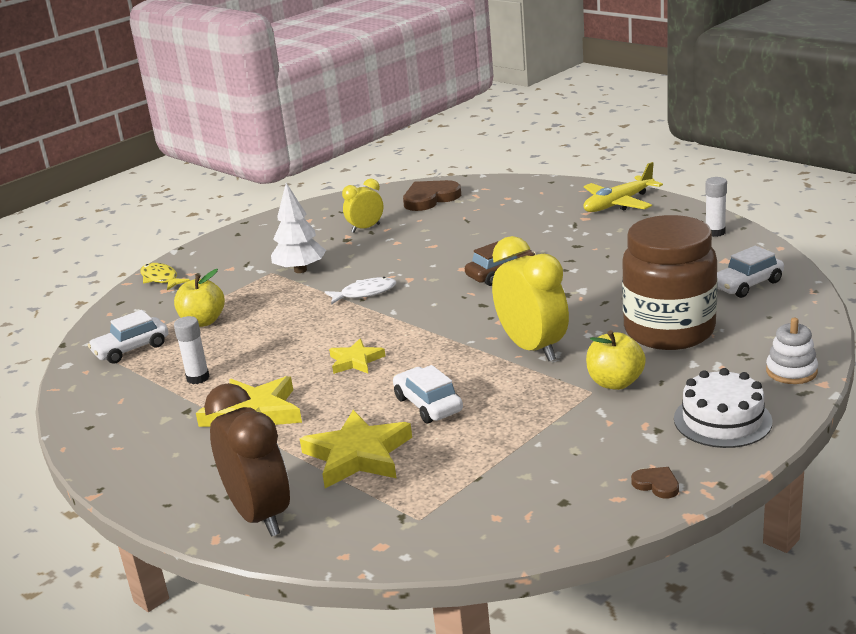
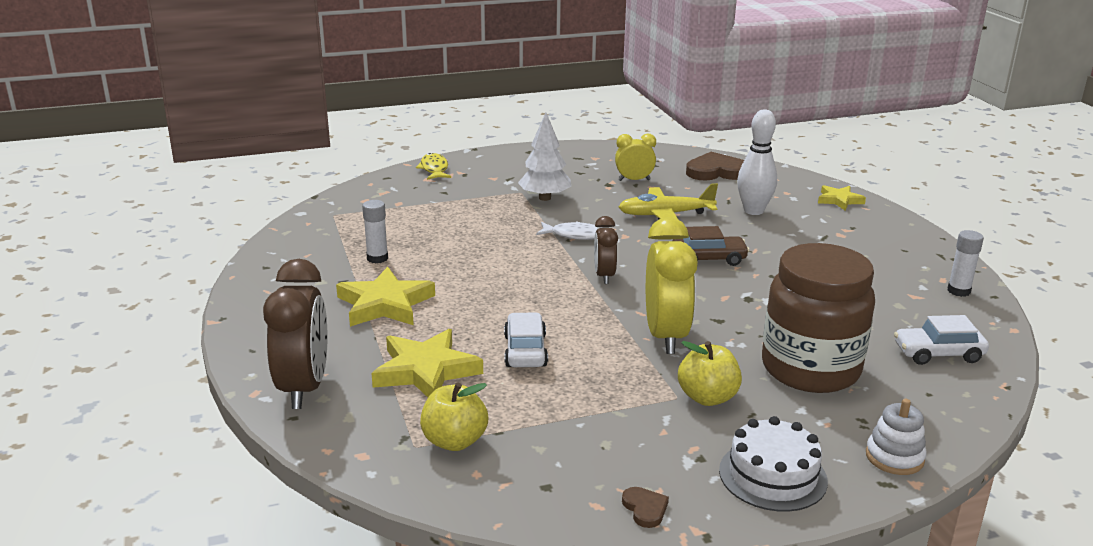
camera: 25 degrees right, 0 degrees up
(131, 349) = (356, 217): white car -> none
(203, 321) = (428, 214): yellow apple -> yellow apple (454, 441)
(355, 361) = (507, 290): yellow star -> yellow star (839, 200)
(428, 318) = (604, 276): none -> brown clock
(496, 221) = (753, 211): none -> white bowling pin
(618, 203) = (887, 231): yellow plane -> yellow plane (665, 215)

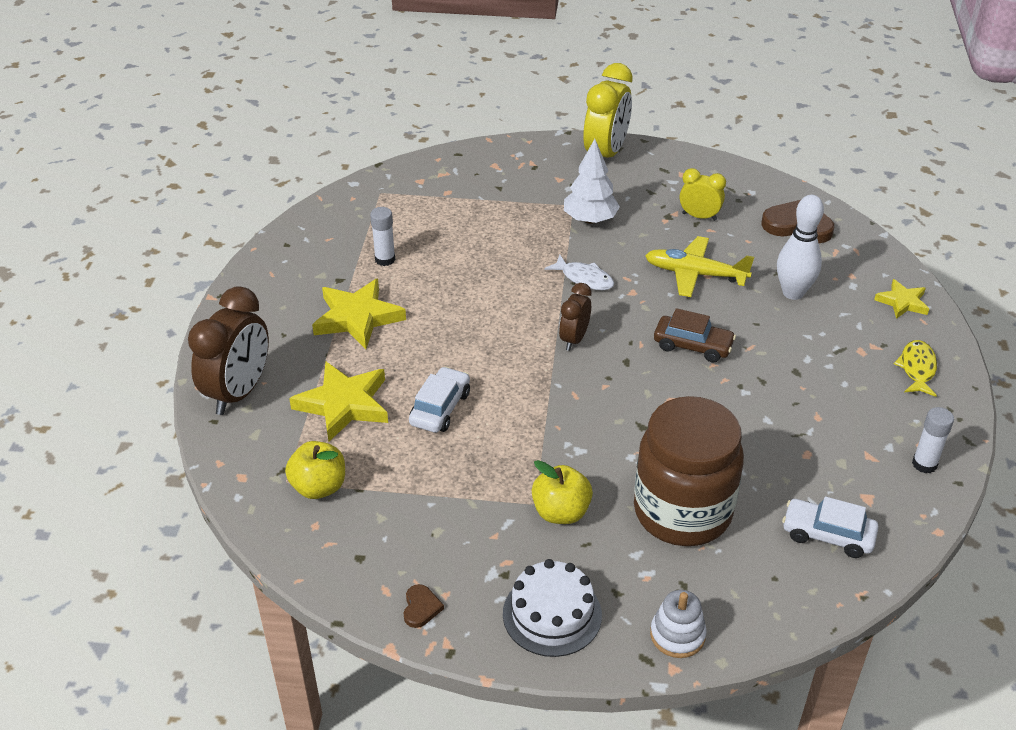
camera: 25 degrees right, 15 degrees up
(434, 169) = (510, 153): yellow fish -> yellow fish (917, 369)
(666, 336) = (577, 430): yellow clock -> yellow clock (605, 154)

